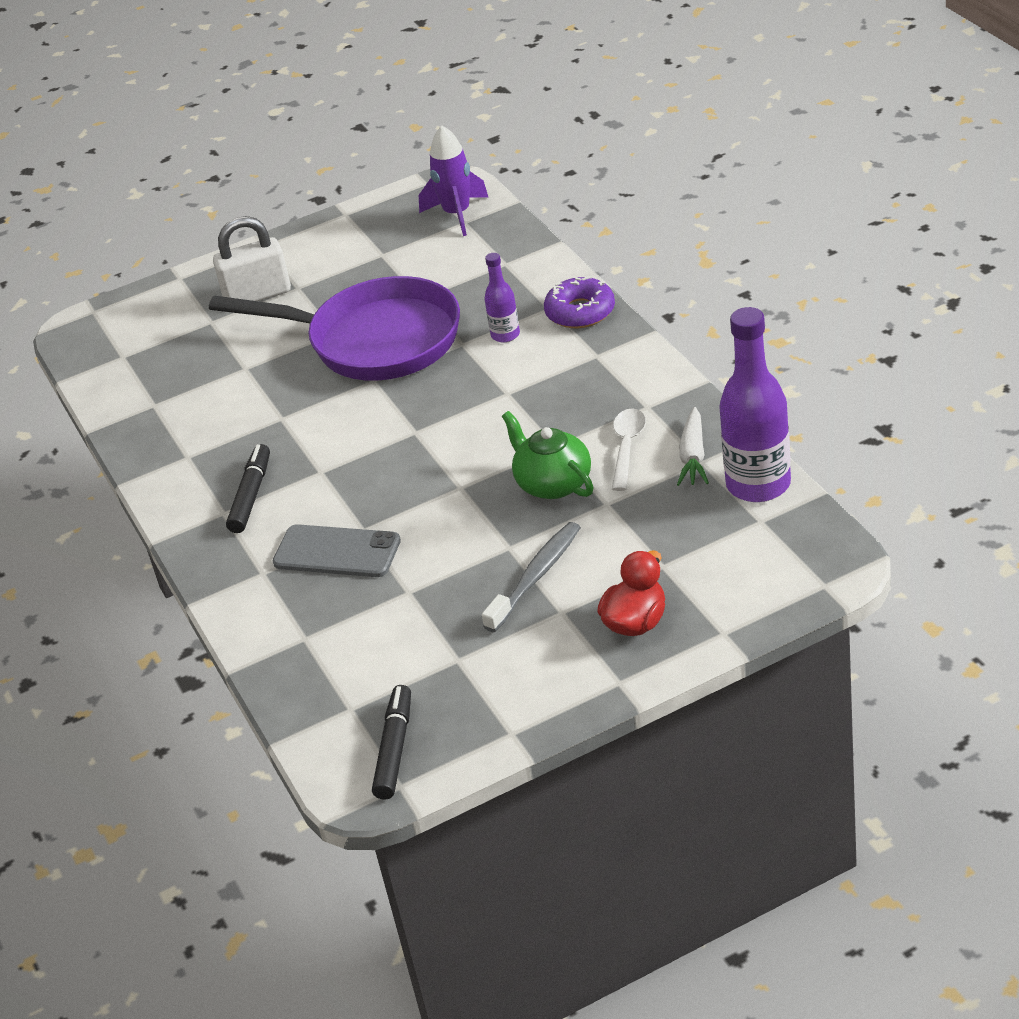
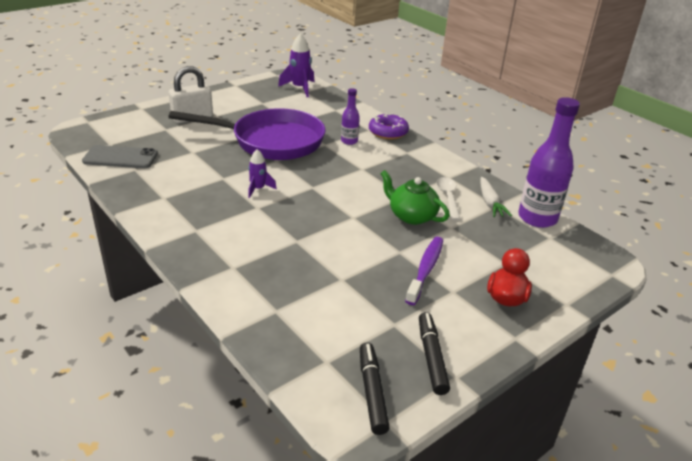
camera: 20 degrees left, 5 degrees down
(251, 496) = (213, 220): black marker -> black marker (431, 358)
(330, 438) = (258, 189): none -> purple rocket
(337, 552) = (283, 254): grey phone -> grey phone (120, 157)
(536, 576) = (425, 269): grey toothbrush -> purple toothbrush

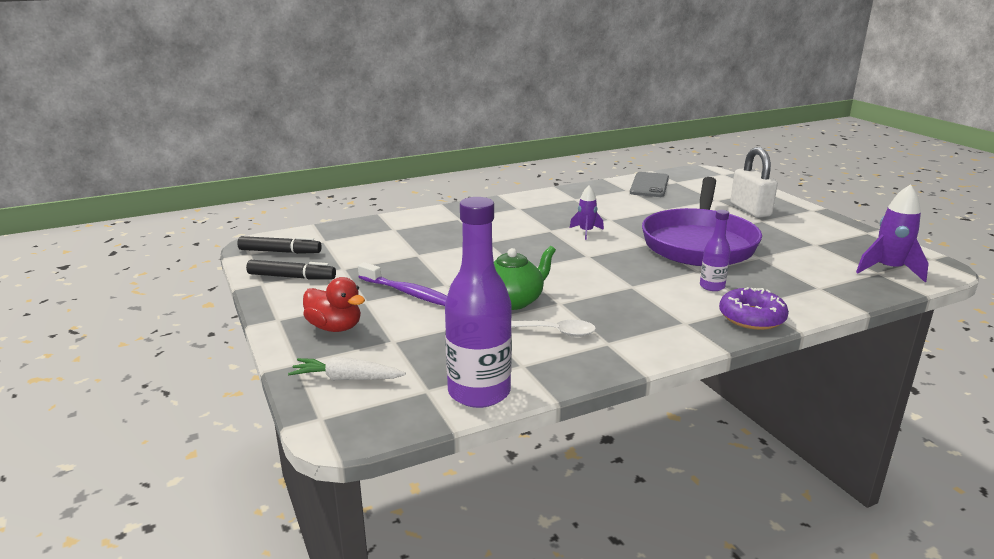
camera: 105 degrees right, 10 degrees down
(490, 203) = (531, 361): white carrot -> white carrot (346, 378)

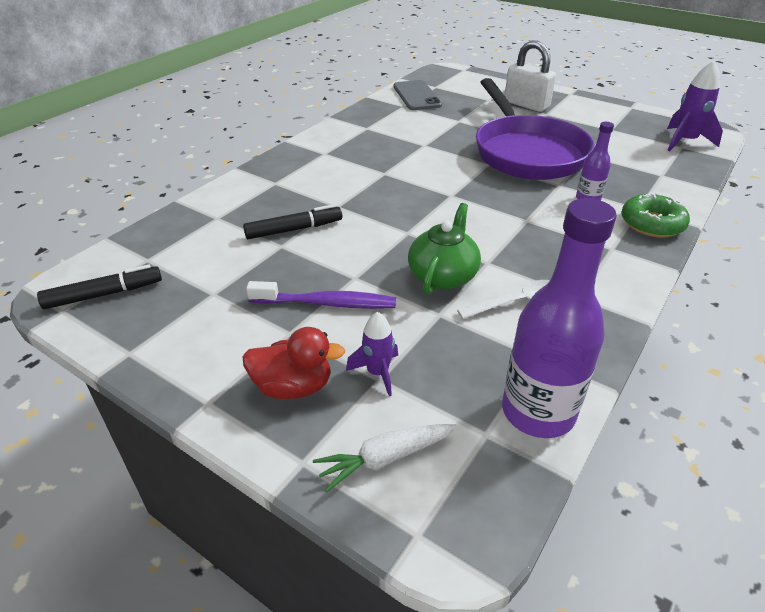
camera: 30 degrees left, 15 degrees up
(291, 277) = (159, 329): black marker -> black marker (293, 229)
(586, 232) = (419, 166): purple rocket -> purple rocket (377, 373)
(751, 317) = (652, 224): purple donut -> green donut

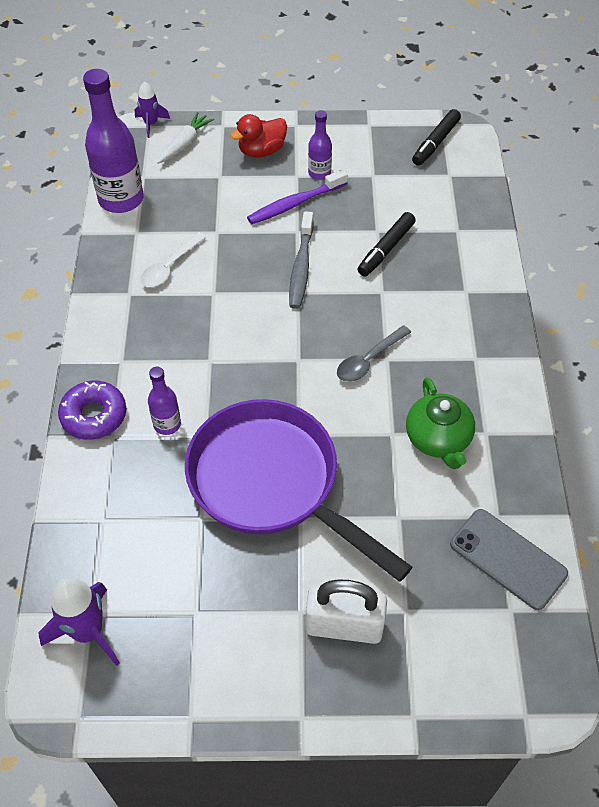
camera: 145 degrees right, 15 degrees up
(262, 323) = (319, 173): none -> purple bottle
(377, 373) = (223, 178): purple rocket -> purple rocket (151, 124)
(384, 248) = (301, 267): none -> grey toothbrush
(398, 177) = (368, 360): none -> grey spoon
(443, 275) = (237, 263): green teapot -> green teapot (438, 439)
(652, 224) = (94, 415): green donut -> purple donut

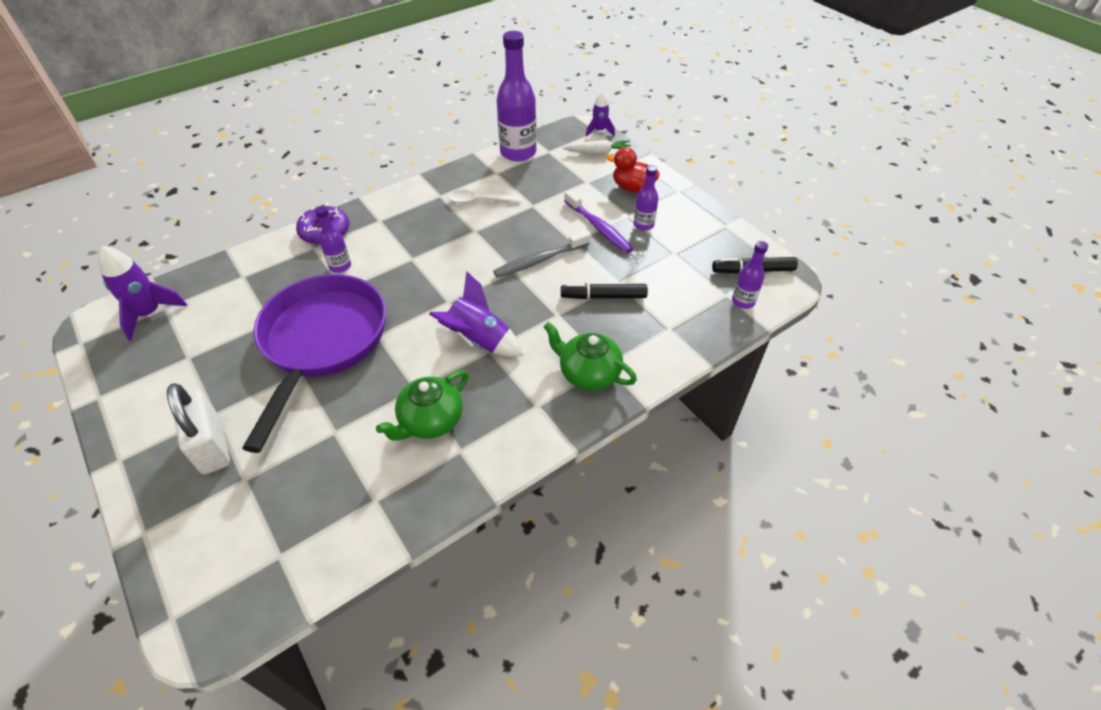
camera: 55 degrees right, 5 degrees down
(295, 204) = (599, 228): purple toothbrush -> purple toothbrush turned 150 degrees counterclockwise
(368, 360) = (479, 340): grey spoon -> purple rocket
(464, 170) = (743, 301): none -> purple bottle
(466, 307) = (588, 373): none -> green teapot
(508, 559) = (333, 528): grey phone -> none

